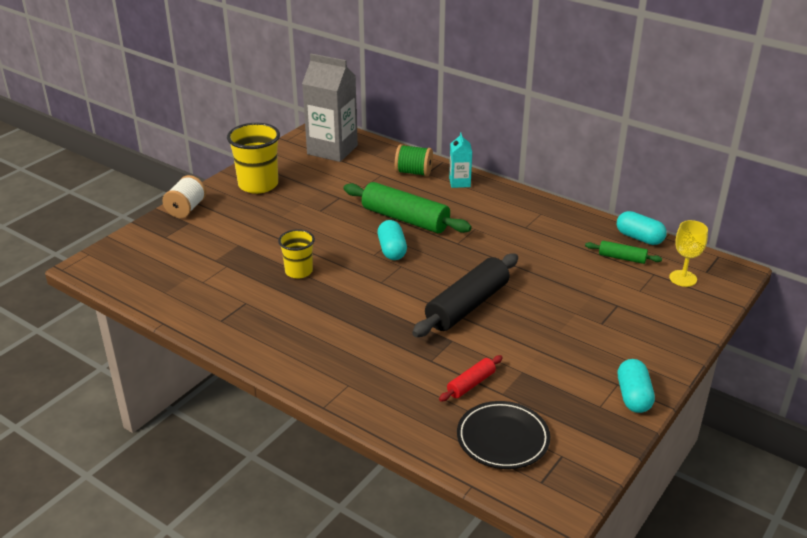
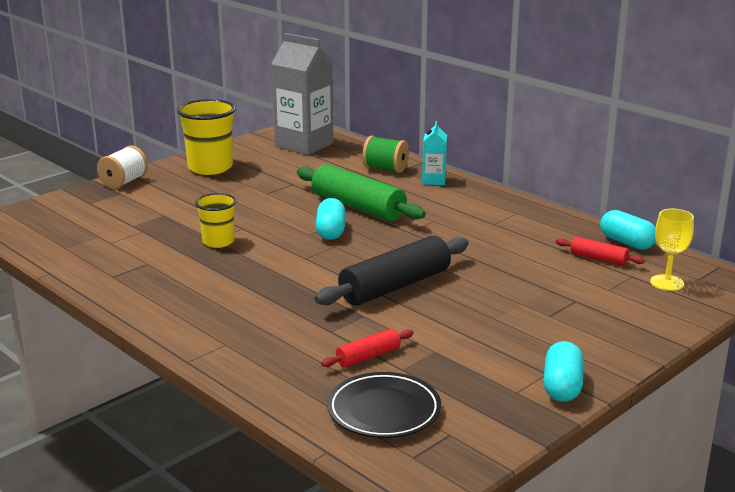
camera: 10 degrees right, 10 degrees down
(622, 258) = (598, 259): green rolling pin -> red rolling pin

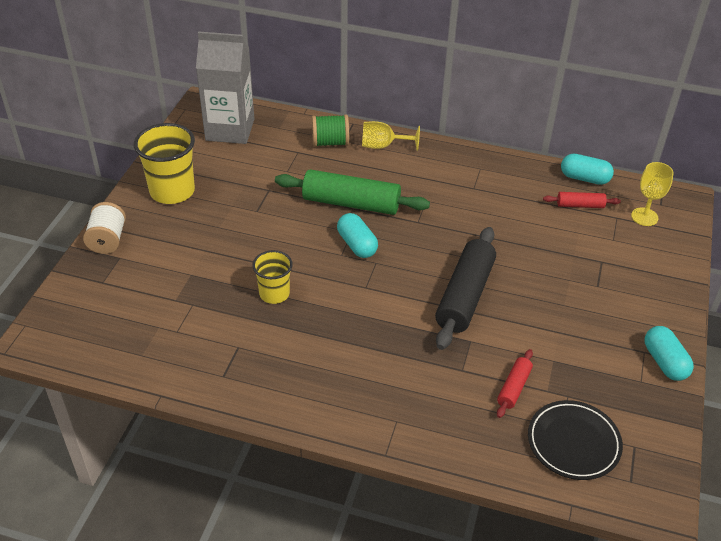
camera: 30 degrees left, 20 degrees up
(434, 180) = (383, 146): turquoise carton -> yellow goblet

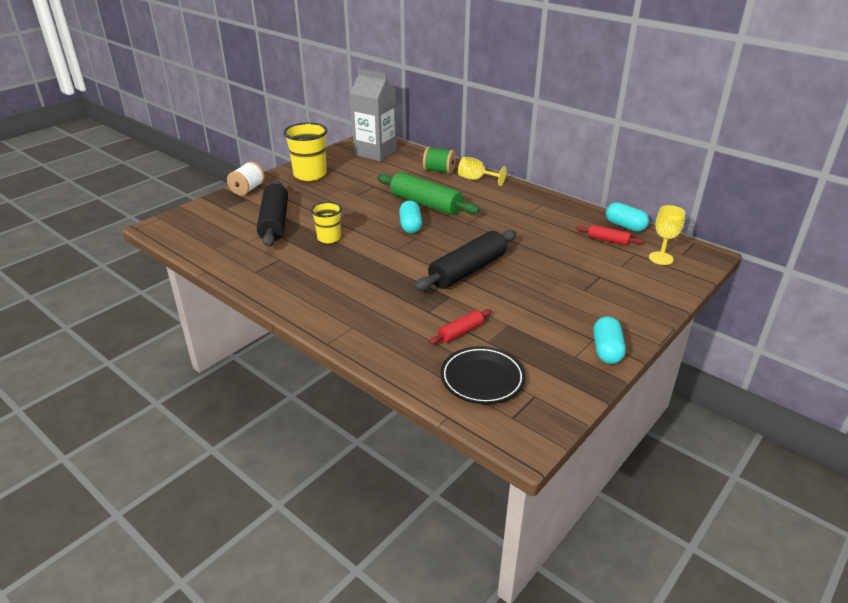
camera: 25 degrees right, 10 degrees down
(187, 288) = (274, 222): none -> black rolling pin

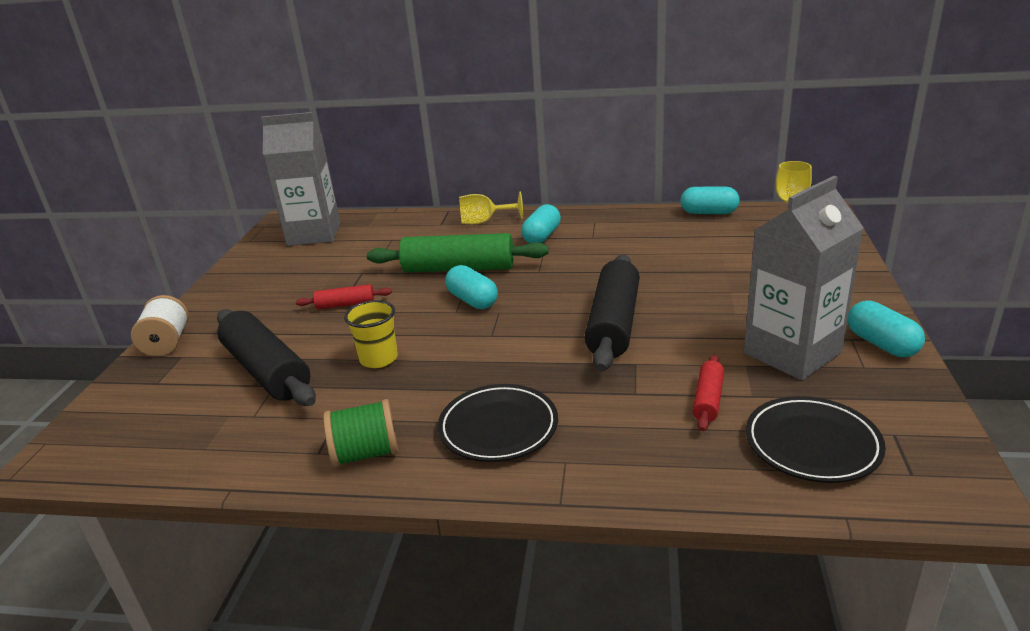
camera: 30 degrees left, 5 degrees down
(310, 175) = (248, 290): yellow cup -> none
(342, 297) = (498, 427): none -> black plate
(439, 171) = (426, 227): green spool -> green spool (366, 453)
(497, 202) = (542, 236): none -> turquoise capsule
(544, 330) = (792, 353): none -> grey carton
(608, 240) = (714, 232): red rolling pin -> red rolling pin (345, 304)

